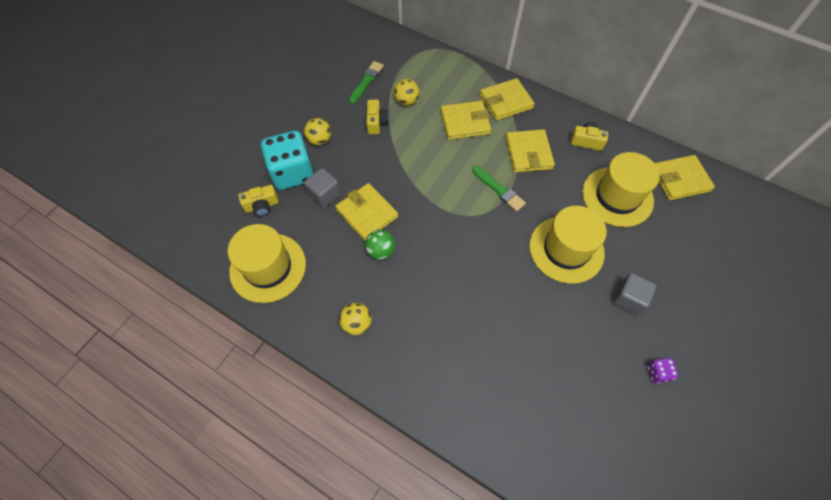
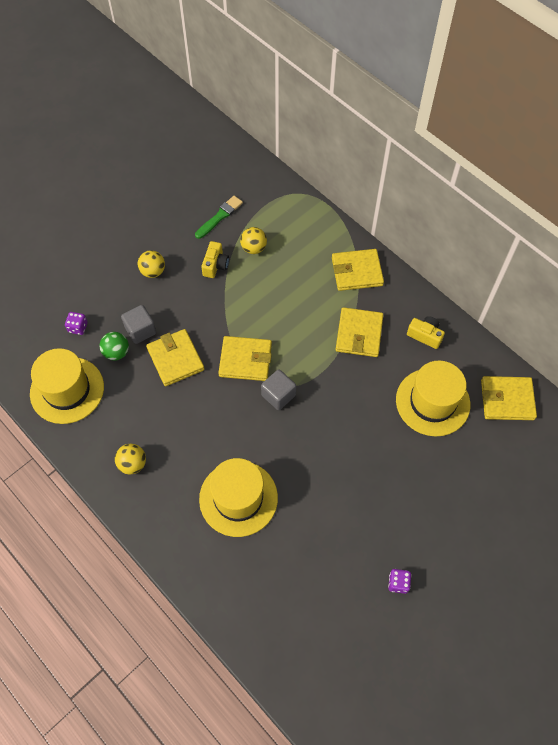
camera: 15 degrees right, 0 degrees up
(262, 206) = (78, 327): yellow camera -> purple dice
(292, 173) = (116, 300): turquoise dice -> none
(381, 251) = (176, 400): green ball -> green ball (116, 352)
(465, 122) = (305, 285): yellow wallet -> yellow wallet (245, 360)
(499, 189) = (314, 366): green brush -> none
(566, 249) = (358, 443): yellow hat -> yellow hat (238, 498)
(628, 299) = (399, 507): grey cube -> grey cube (278, 395)

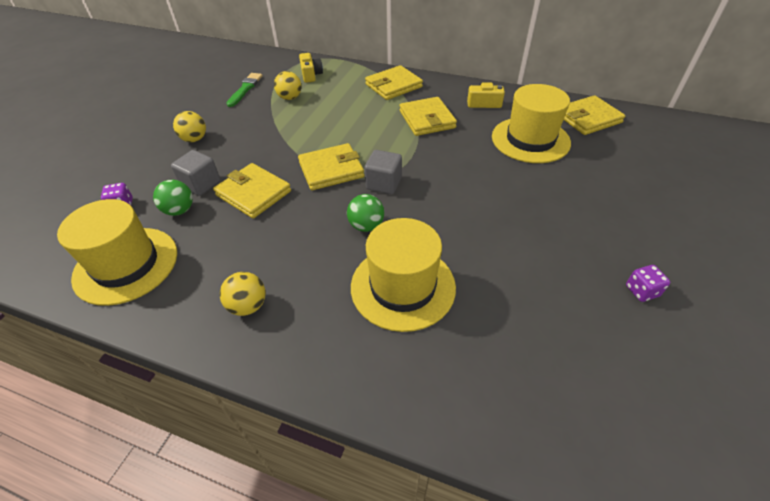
camera: 25 degrees left, 15 degrees down
(215, 265) = (259, 117): yellow camera -> yellow camera (311, 75)
(242, 432) = (366, 226): none -> green ball

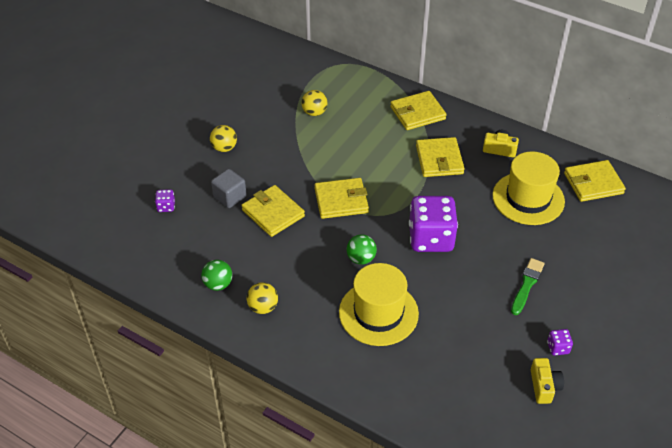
camera: 10 degrees right, 0 degrees up
(126, 265) = (173, 260): yellow hat -> none
(179, 210) = (212, 219): green ball -> green ball (218, 284)
(245, 89) = (272, 94): green brush -> green brush (527, 285)
(311, 75) = (338, 86): yellow camera -> yellow camera (544, 386)
(384, 183) = (383, 222): grey cube -> none
(441, 192) = (431, 238): none -> purple dice

